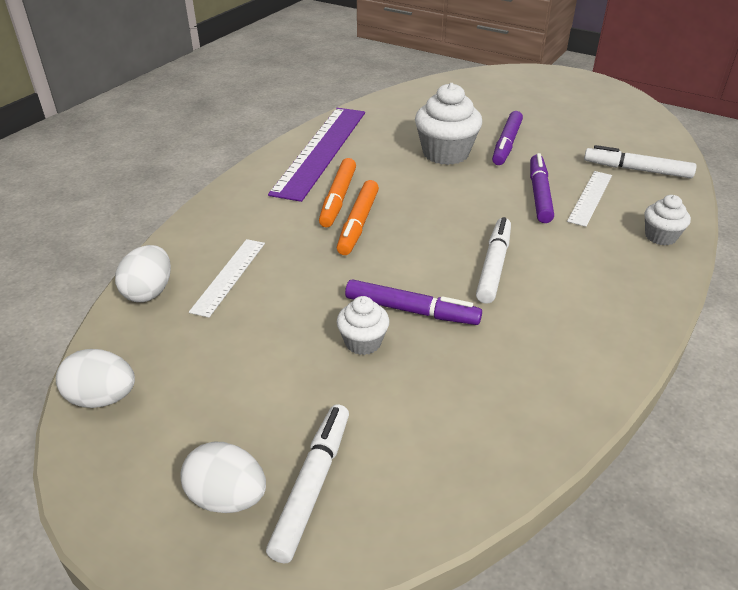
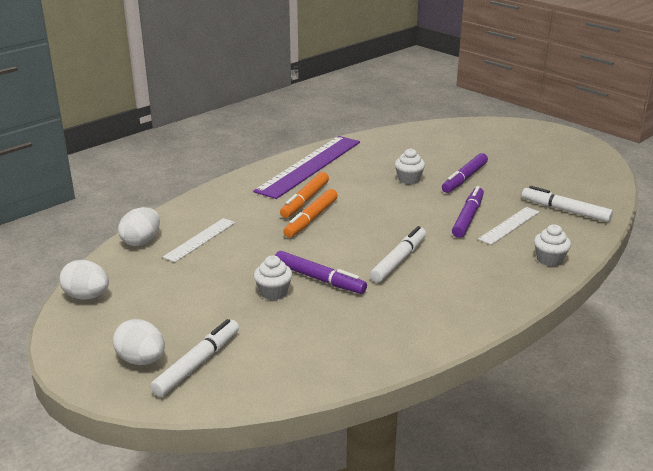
camera: 15 degrees right, 10 degrees down
(445, 153) = (409, 179): white cupcake -> white cupcake, size x0.55

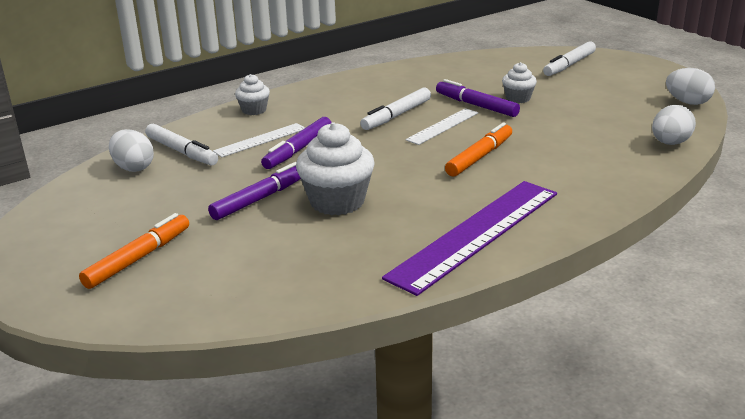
camera: 170 degrees left, 0 degrees up
(141, 360) = (611, 68): white egg -> white egg (133, 167)
(200, 239) = (604, 142): white ruler -> white ruler (442, 126)
(305, 200) = (485, 179): orange marker -> orange marker (138, 258)
(409, 179) = (337, 202): white cupcake -> white cupcake, size x1.81

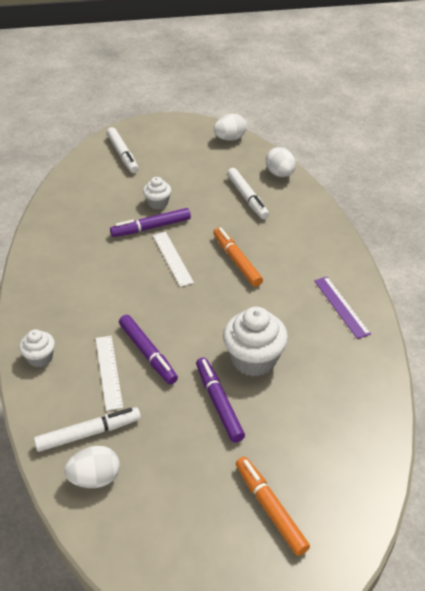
camera: 65 degrees left, 15 degrees up
(396, 115) = (132, 275): white marker -> white marker (247, 198)
(476, 234) = (341, 306): purple ruler -> purple ruler, size x0.51

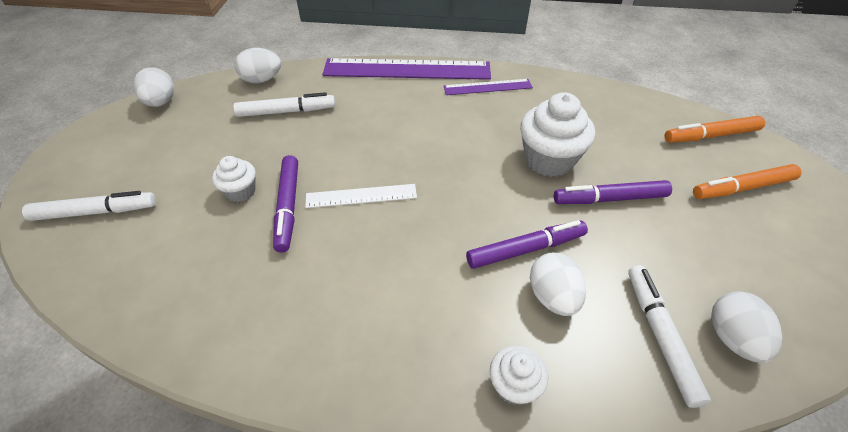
camera: 75 degrees left, 5 degrees up
(109, 372) = (552, 297): white ruler -> white egg
(236, 261) = (392, 142): orange marker -> orange marker (711, 136)
(340, 249) = (407, 69): none -> purple ruler

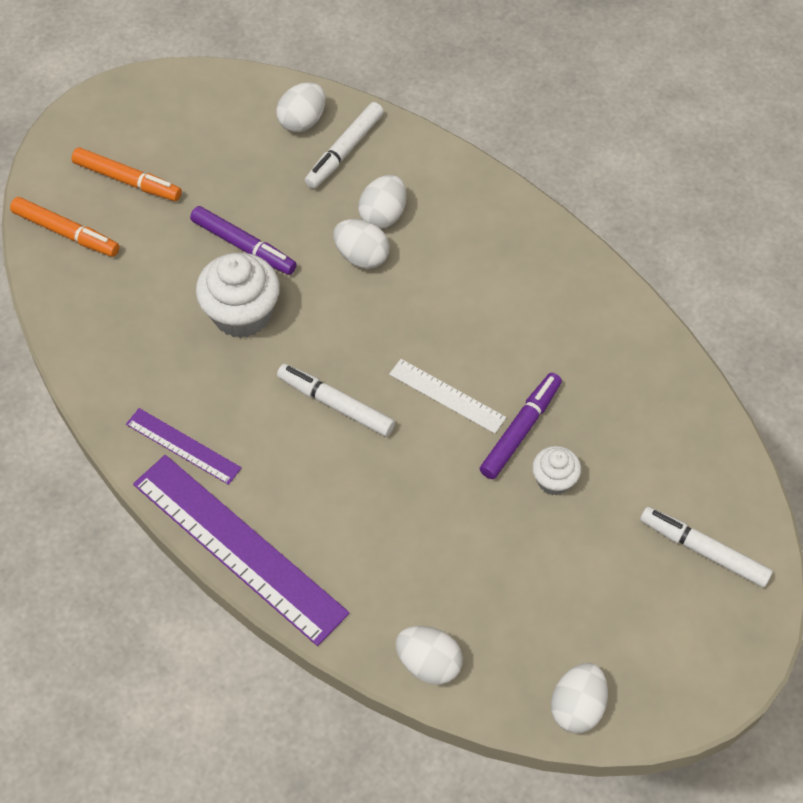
camera: 140 degrees left, 10 degrees up
(286, 111) = (438, 573): white marker -> white marker (335, 404)
(513, 385) = (467, 190): white cupcake -> none
(525, 249) = (361, 256): purple marker -> white egg

